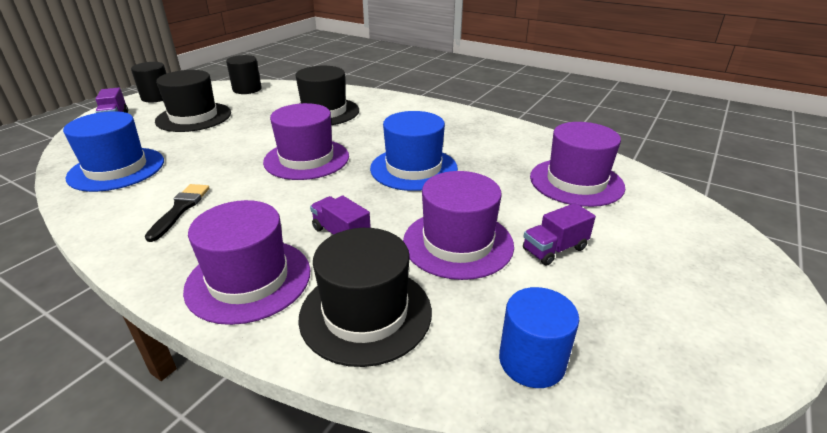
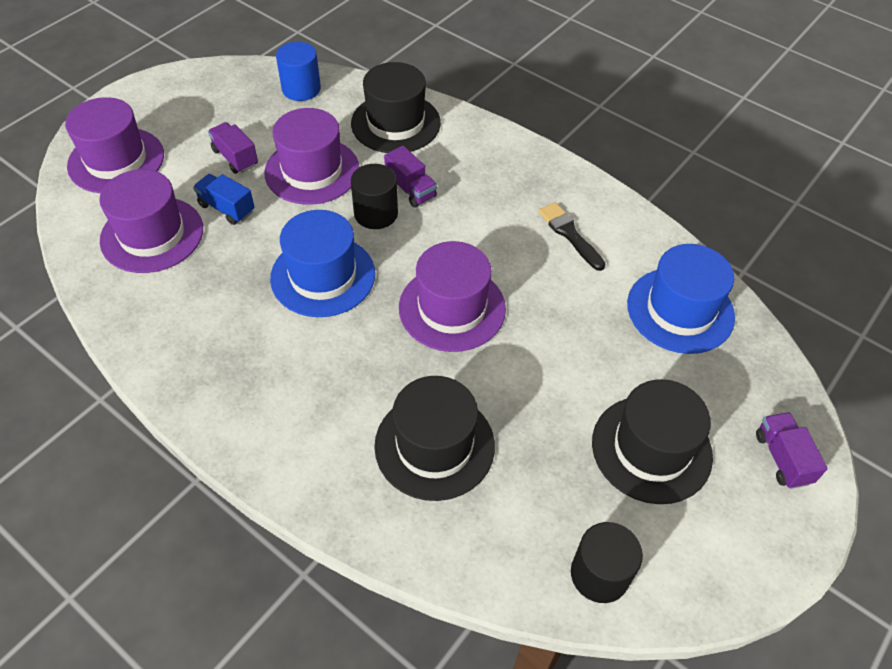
camera: 175 degrees left, 20 degrees up
(157, 97) = (766, 549): black cylinder -> black cylinder (376, 213)
(180, 209) = (569, 234): black brush -> black brush turned 135 degrees clockwise
(249, 279) = (481, 154): purple hat -> purple hat (116, 160)
(526, 204) = (227, 208): none -> blue truck
(554, 249) = (235, 158): purple truck -> purple truck turned 105 degrees counterclockwise

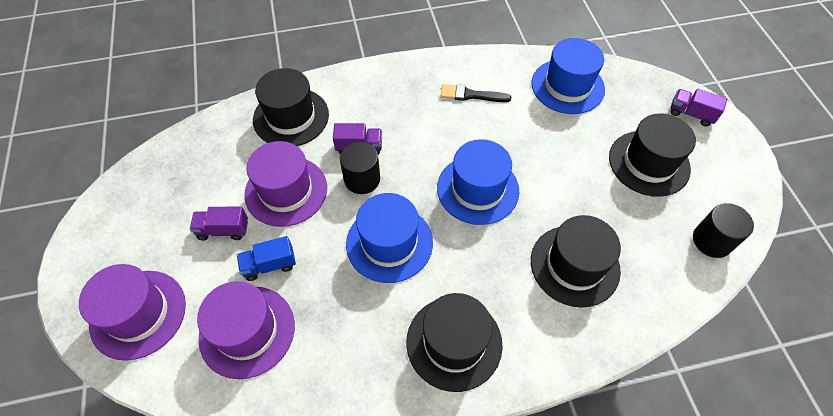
camera: 50 degrees left, 5 degrees up
(255, 389) = (454, 343): none -> black hat
(301, 89) = (197, 148): blue cylinder -> none
(452, 308) = (478, 189): purple hat -> blue hat

